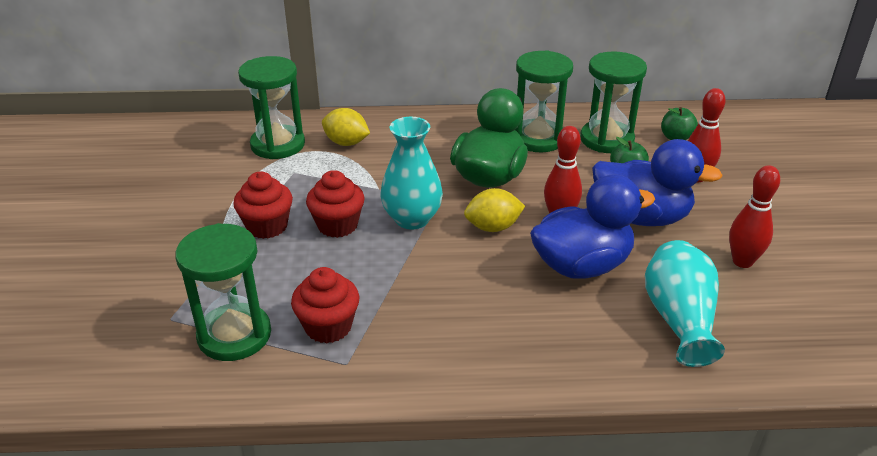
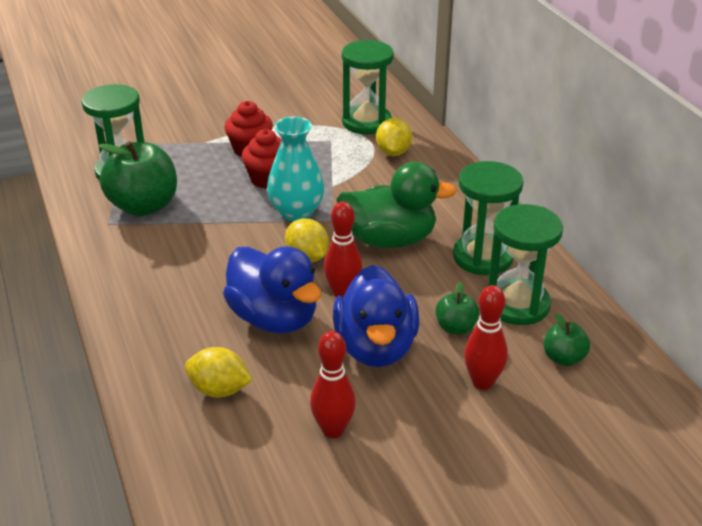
camera: 70 degrees right, 0 degrees up
(328, 327) = (144, 206): red cupcake -> green apple
(679, 319) = (219, 390): turquoise vase -> yellow lemon

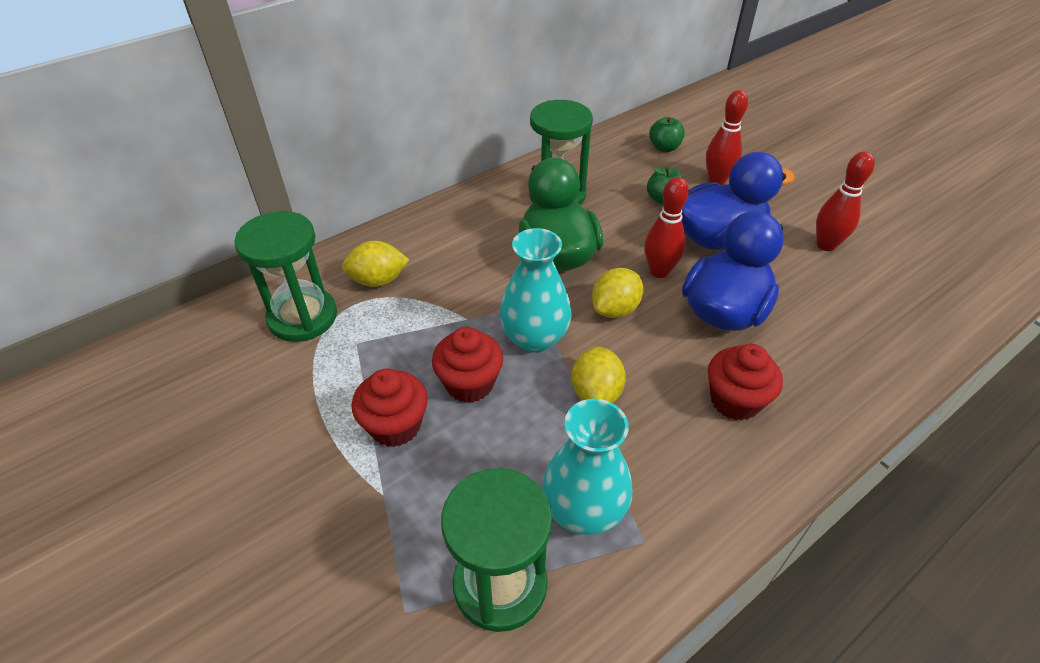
camera: 105 degrees left, 10 degrees up
(144, 206) = (583, 510): green apple -> turquoise vase
(179, 293) = (735, 400): none -> red cupcake
(219, 390) = (841, 324): yellow lemon -> yellow lemon (596, 393)
(517, 304) = (614, 172): green hourglass -> none

